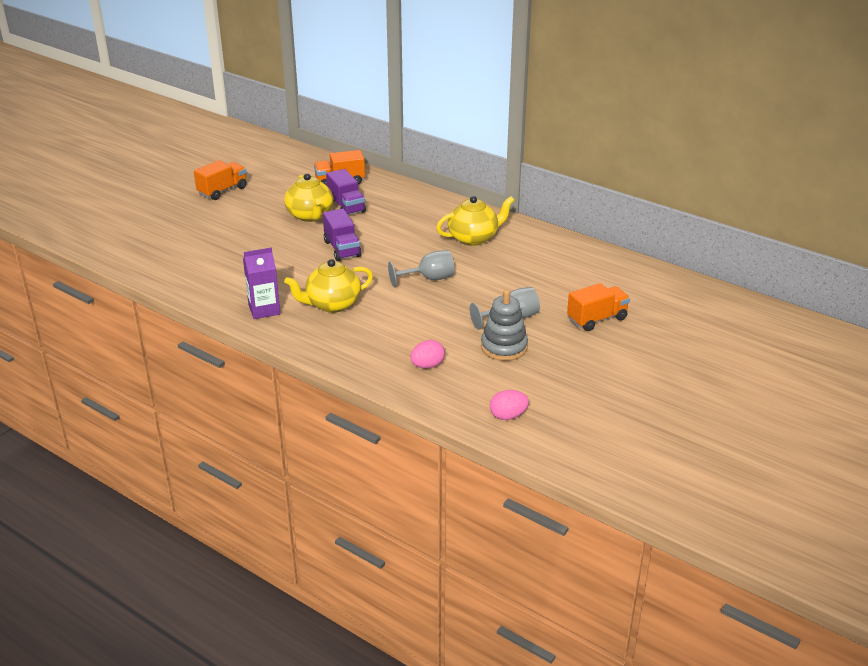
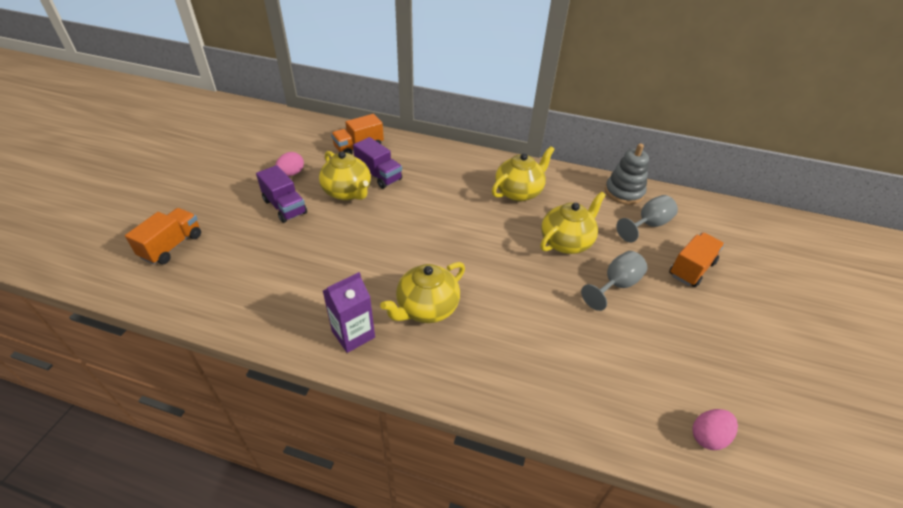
camera: 20 degrees left, 10 degrees up
(222, 191) = (242, 176): orange truck -> orange truck (172, 246)
(342, 249) = (400, 229): purple truck -> purple truck (285, 207)
(427, 365) = (576, 377): pink egg -> pink egg (291, 173)
(428, 279) = (506, 250): grey goblet -> grey goblet (648, 225)
(490, 281) = (566, 242): none -> yellow teapot
(504, 347) = (635, 328): grey stacking toy -> grey stacking toy (624, 192)

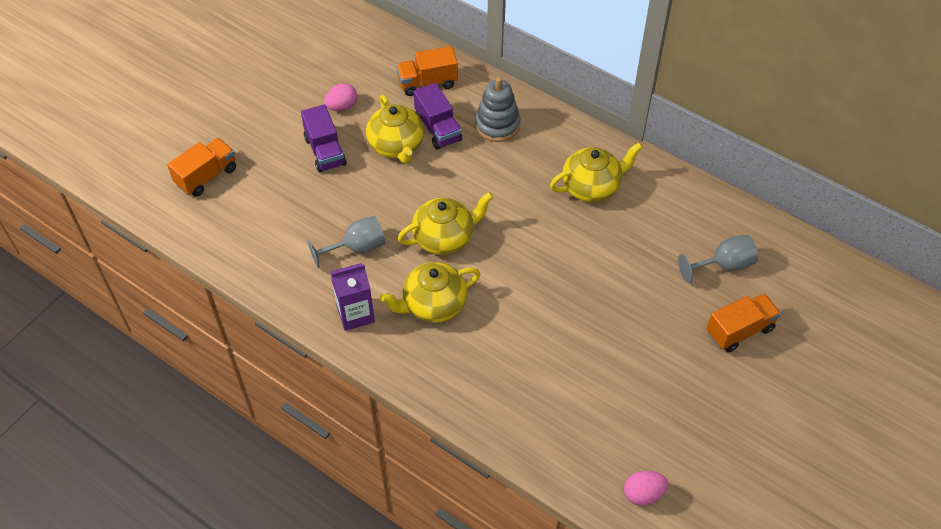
camera: 20 degrees right, 10 degrees up
(566, 242) = (614, 265): yellow teapot -> yellow teapot (444, 238)
(615, 285) = (641, 328): grey goblet -> grey goblet (356, 248)
(624, 192) = (720, 215): grey stacking toy -> grey stacking toy (497, 125)

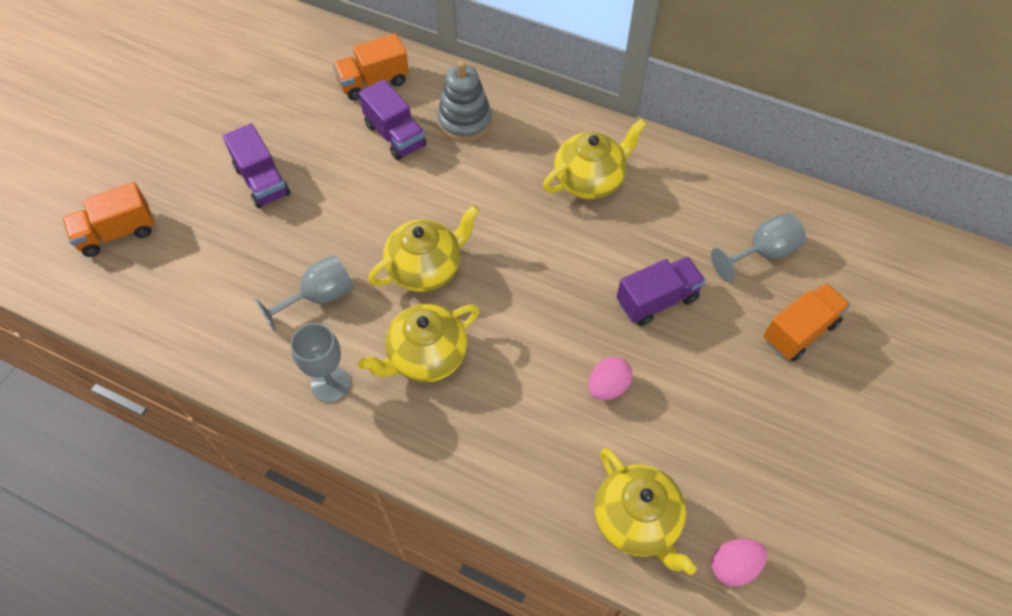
camera: 10 degrees left, 5 degrees up
(206, 176) = (117, 233): orange truck -> orange truck turned 150 degrees counterclockwise
(342, 106) = (275, 124): pink egg -> pink egg (607, 387)
(355, 314) = (330, 384): purple carton -> grey goblet
(396, 146) = (348, 162): yellow teapot -> yellow teapot (637, 520)
(627, 289) = (657, 300): none -> purple truck

